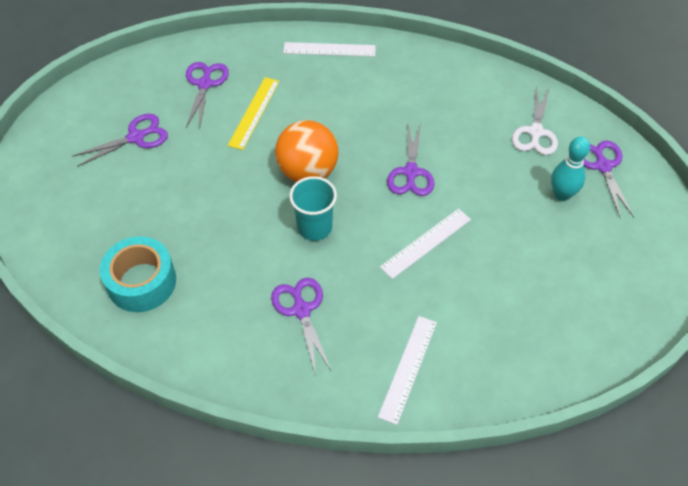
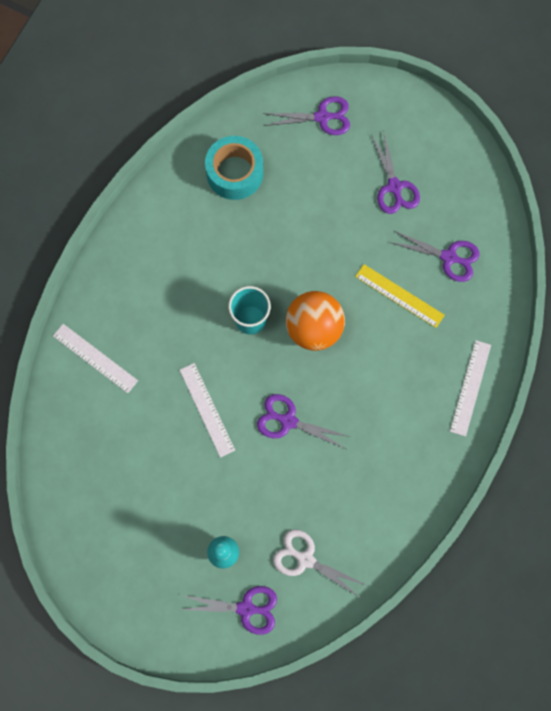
camera: 105 degrees right, 20 degrees up
(301, 310) = (172, 290): purple scissors -> purple scissors (322, 117)

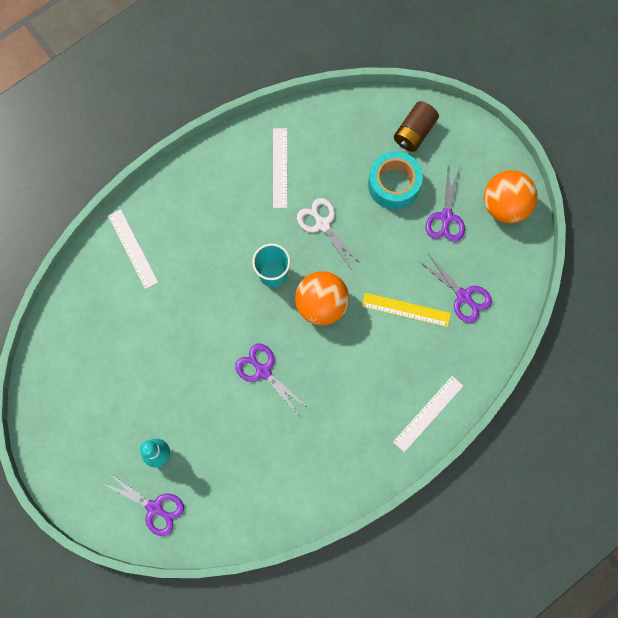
camera: 25 degrees right, 0 degrees up
(207, 409) = (202, 331): white ruler -> white ruler (280, 168)
(235, 173) = (318, 147): turquoise tape -> turquoise tape (394, 185)
(305, 559) = (222, 491): white scissors -> white scissors (322, 224)
(322, 117) = (414, 132): purple scissors -> brown battery
(399, 295) = (406, 309): yellow ruler -> yellow ruler turned 45 degrees counterclockwise
(445, 151) = (505, 205): none -> orange ball

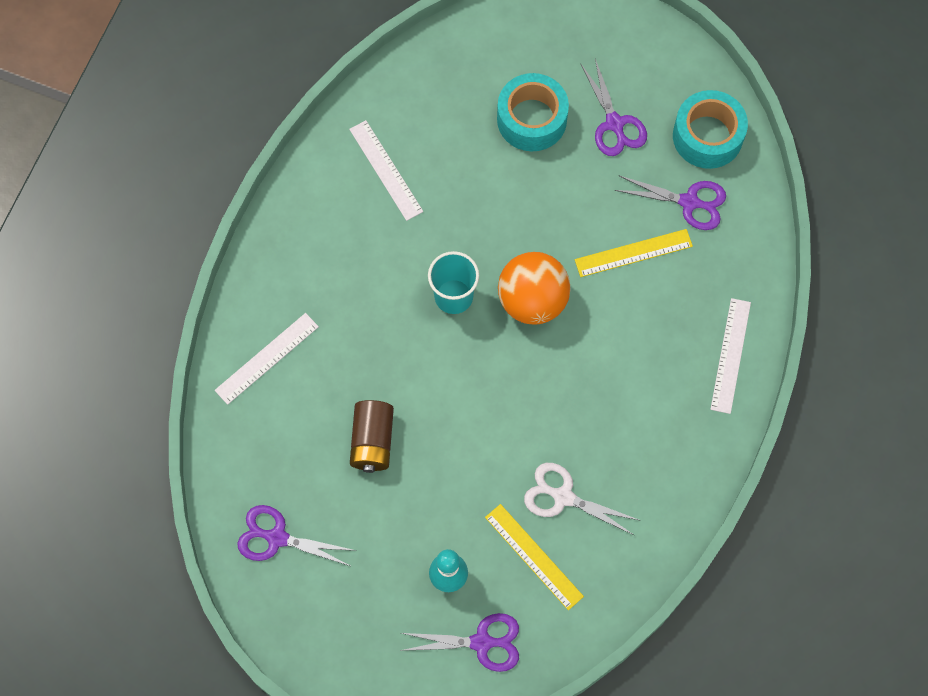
camera: 30 degrees left, 5 degrees down
(133, 248) = (266, 358): white ruler -> white ruler turned 75 degrees counterclockwise
(220, 472) = (534, 556): none -> yellow ruler
(263, 371) = (511, 414): purple scissors -> purple scissors (276, 538)
(322, 224) = (476, 208): white scissors -> white scissors (563, 497)
(414, 132) = (518, 47): brown battery -> brown battery (372, 441)
(503, 258) = (707, 136): none -> turquoise tape
(505, 205) = (673, 76): orange ball -> none

